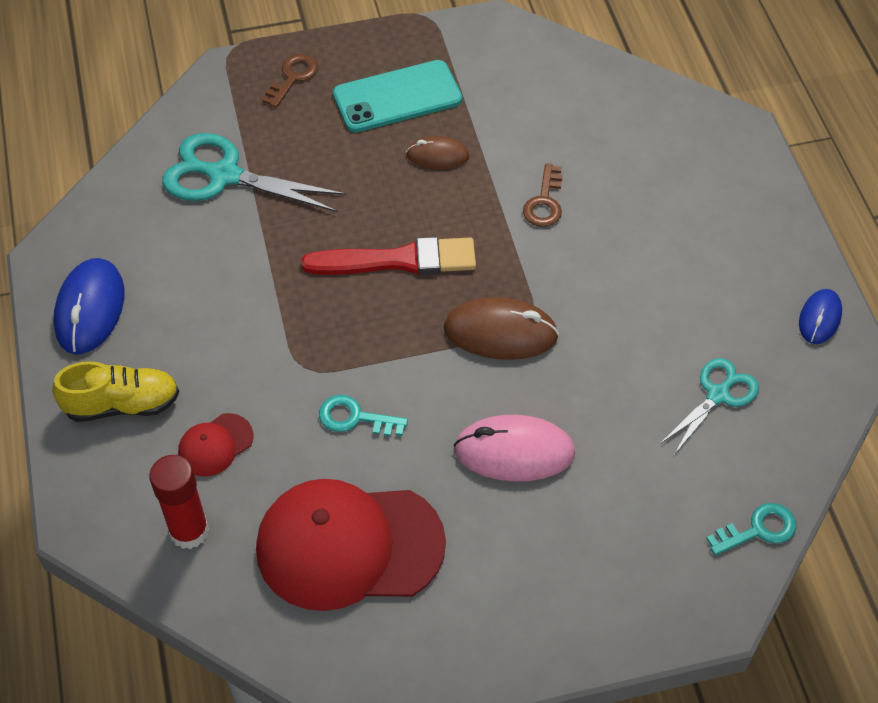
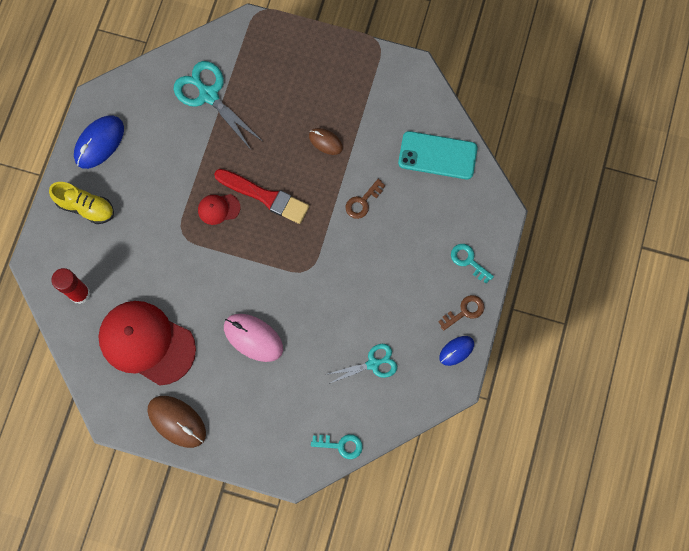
camera: 30 degrees right, 20 degrees up
(215, 445) = (116, 254): red cap -> red cap (218, 209)
(293, 77) = (281, 48): brown key -> brown key (465, 311)
(355, 418) = (189, 276): turquoise key -> turquoise key (468, 261)
(397, 97) = (328, 91): turquoise phone -> turquoise phone (437, 155)
(500, 333) = (289, 268): brown mouse -> brown mouse (177, 421)

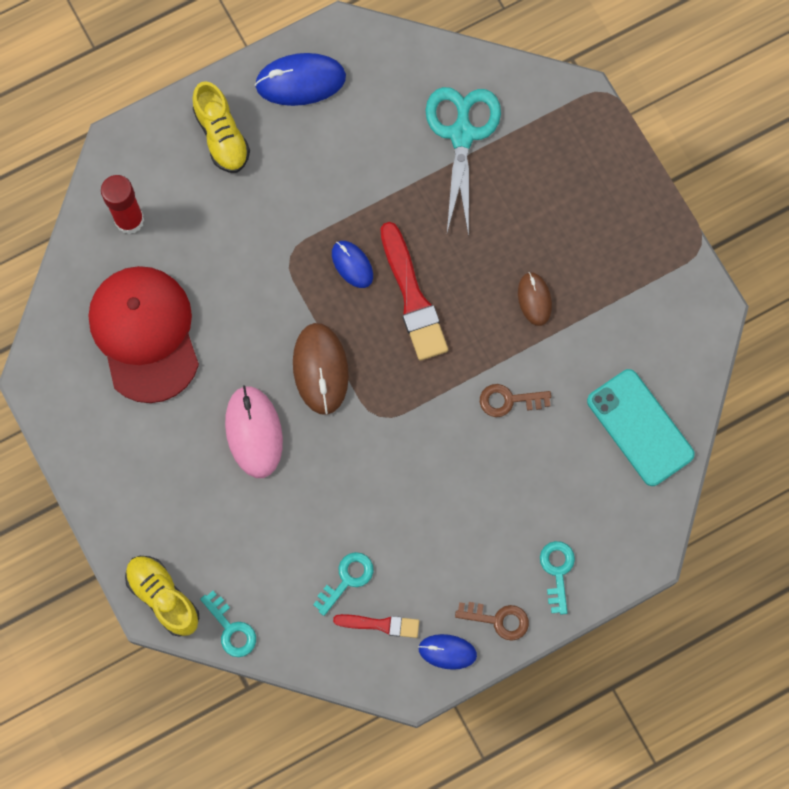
camera: 45 degrees right, 0 degrees up
(177, 421) = (95, 442): brown mouse -> brown mouse (320, 369)
(218, 209) = (352, 265): red cap -> blue mouse
(291, 463) = (163, 597): none -> yellow shoe
(373, 364) = (347, 579): turquoise scissors -> turquoise key
(411, 370) = (380, 624): none -> red brush

